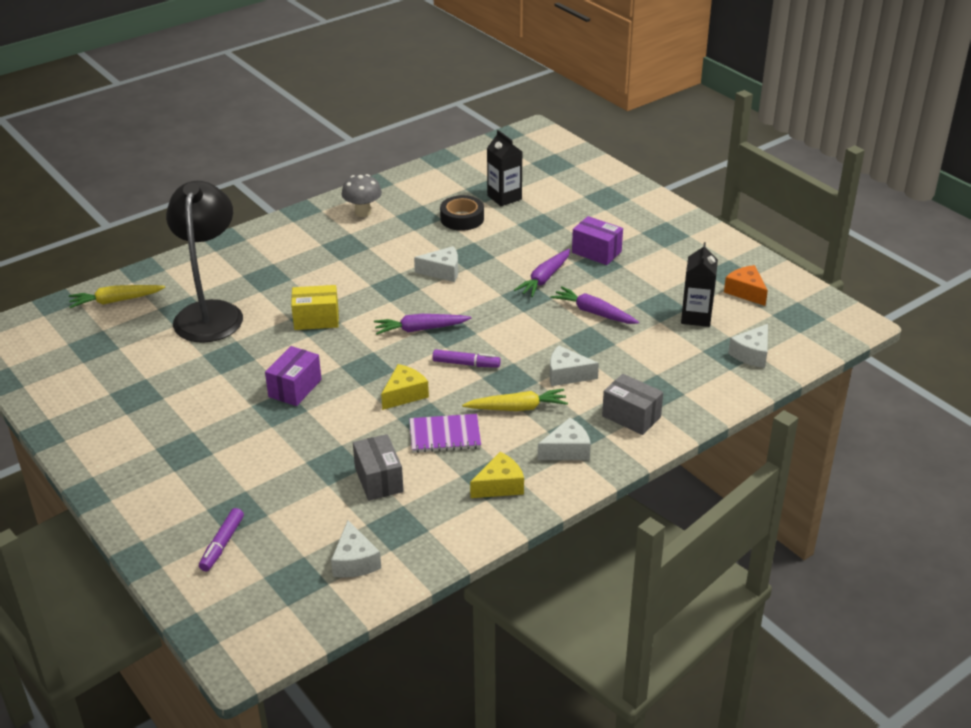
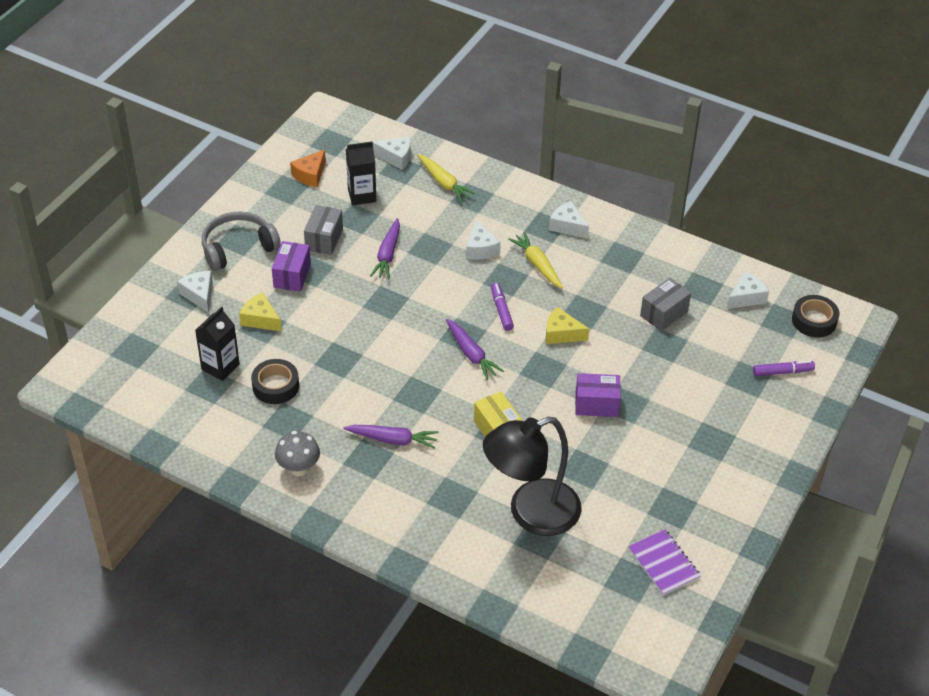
camera: 115 degrees left, 10 degrees up
(116, 301) = (555, 600): yellow carrot -> yellow carrot (443, 182)
(273, 610) = (814, 321): none -> black tape
(442, 271) = (376, 369): white cheese -> white cheese (199, 295)
(445, 435) = (593, 294): purple notebook -> purple notebook (664, 563)
(499, 485) = (626, 249): yellow cheese -> yellow cheese (260, 319)
(545, 278) = (352, 298): purple carrot -> purple carrot (392, 440)
(631, 417) = (509, 203): grey box -> grey box (324, 239)
(653, 231) = (238, 248): none -> grey headphones

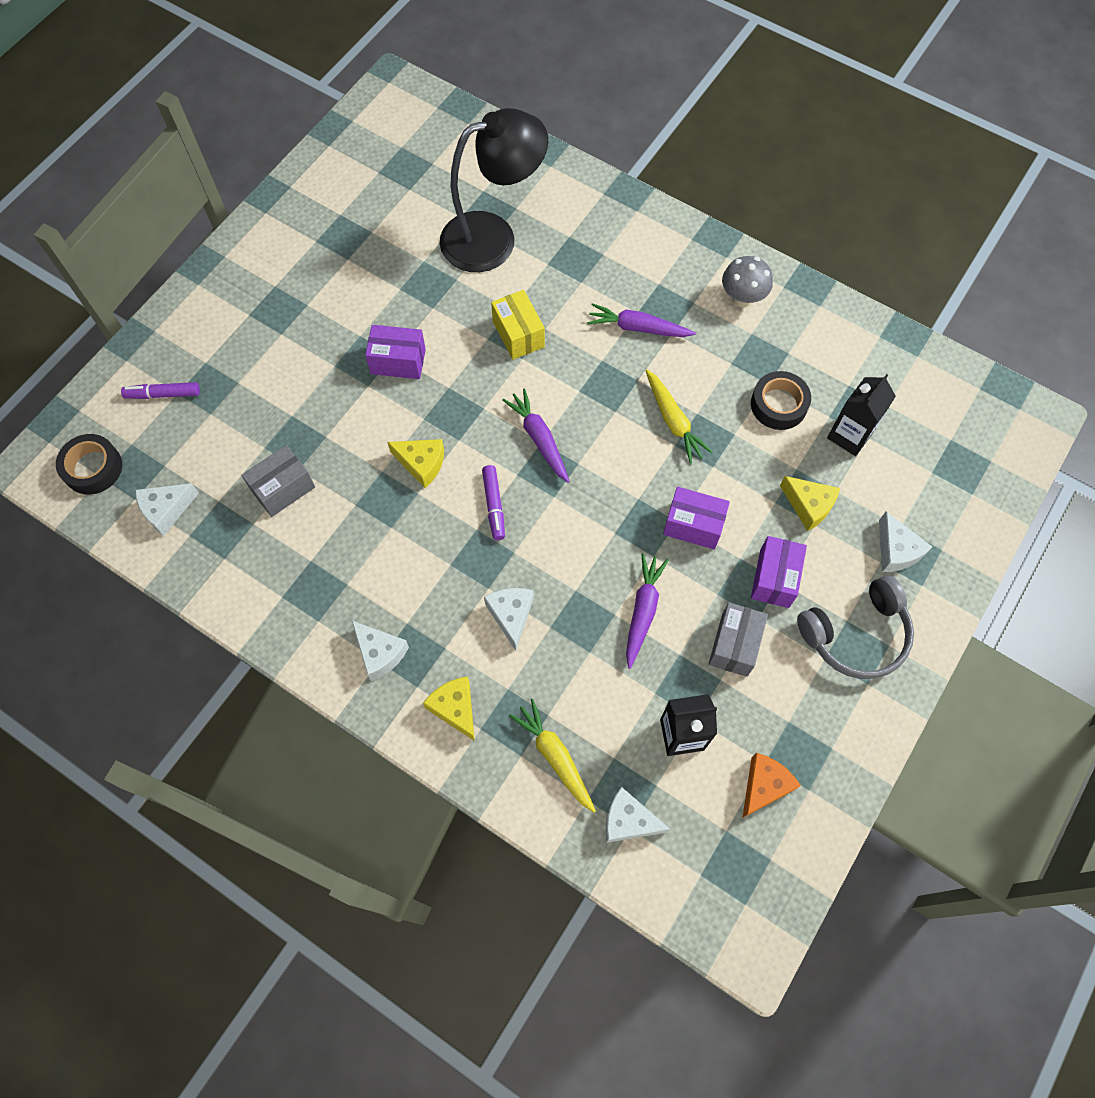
camera: 175 degrees left, 20 degrees up
(350, 304) = (693, 525): none -> purple box
(512, 202) = (455, 708): none -> yellow cheese
(537, 265) = (435, 581): yellow carrot -> yellow carrot (673, 420)
(664, 563) = (368, 180): purple notebook -> none

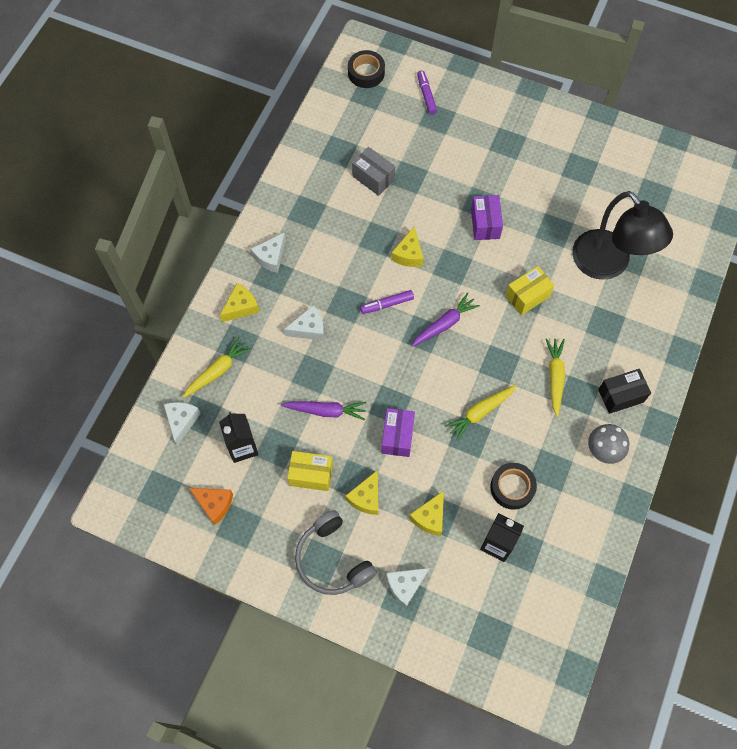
camera: 80 degrees right, 0 degrees up
(167, 510) = (345, 119): white cheese -> none
(638, 328) = (555, 377): purple carrot -> yellow carrot
(674, 265) = (620, 395): none -> black box
(734, 645) = (311, 474): grey box -> yellow box
(774, 578) = (366, 497): purple box -> yellow cheese

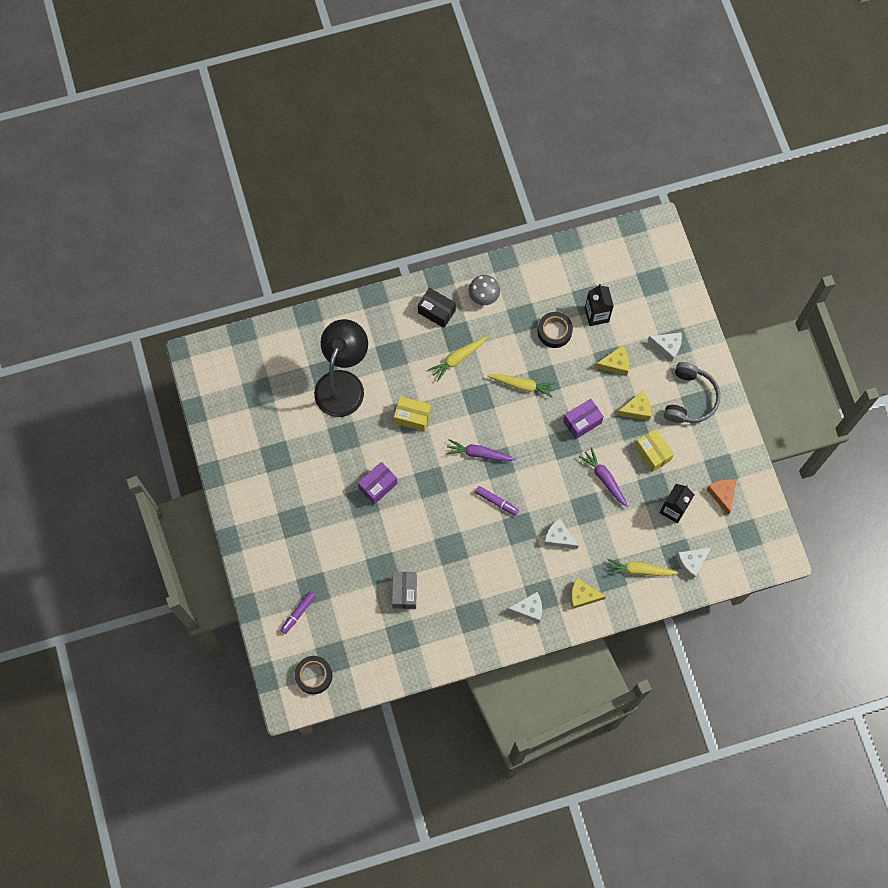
camera: 130 degrees left, 5 degrees up
(409, 254) = (446, 518): yellow cheese -> none

